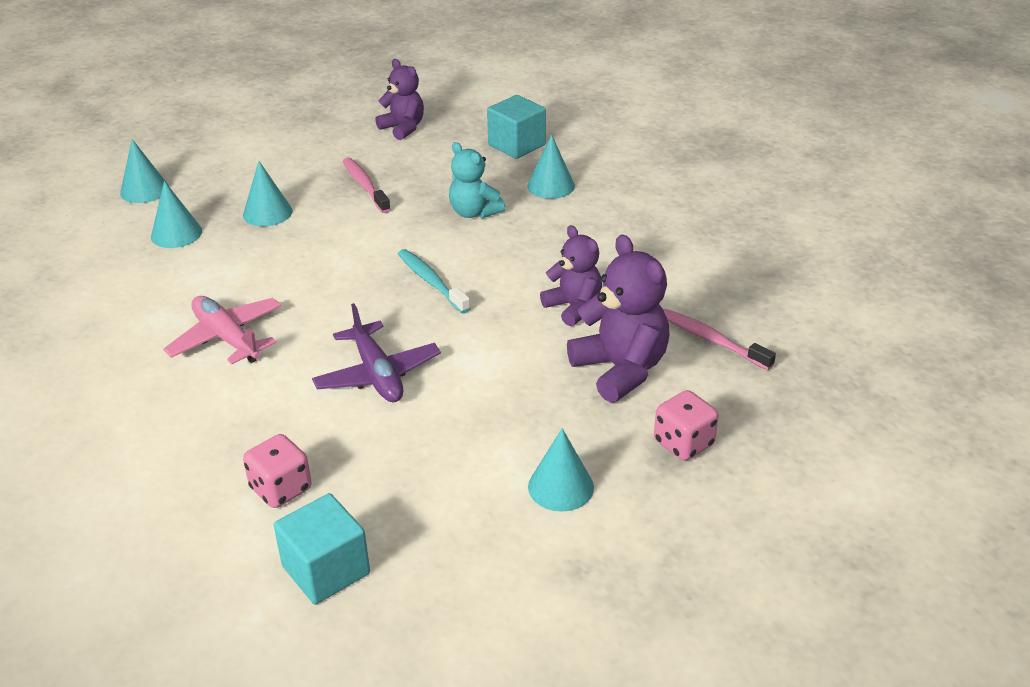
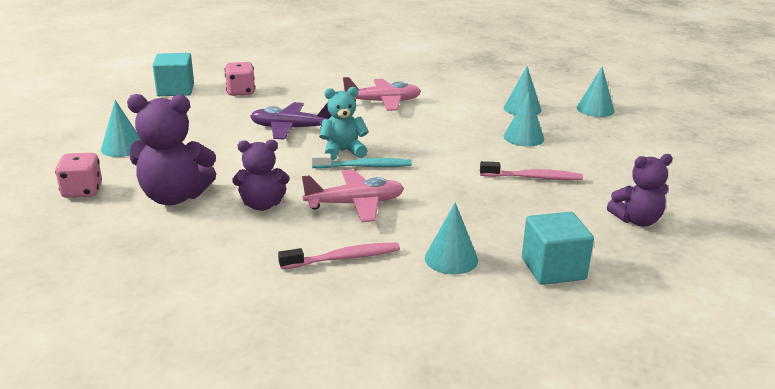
camera: 120 degrees right, 10 degrees down
(474, 212) = (442, 208): turquoise teddy bear -> turquoise teddy bear (343, 151)
(515, 257) = (355, 204): none -> pink plane
(711, 340) = (142, 243): pink toothbrush -> pink toothbrush (344, 258)

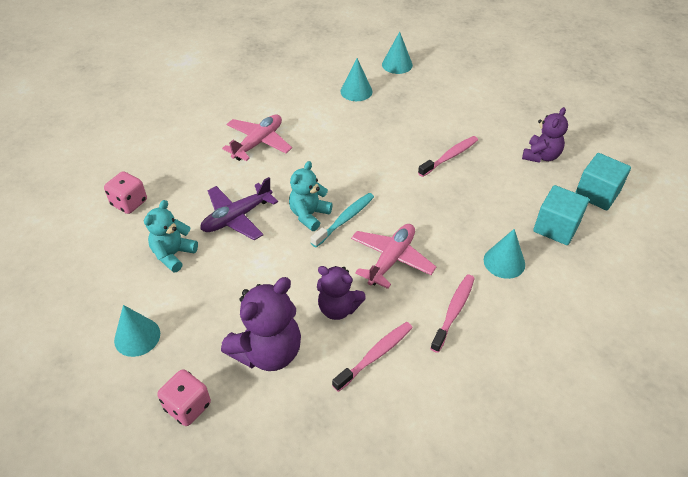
camera: 45 degrees left, 20 degrees up
(175, 90) = (66, 239): turquoise cube -> turquoise cube (597, 194)
(217, 125) = (173, 254): none -> turquoise teddy bear
(235, 242) = (375, 355): none -> pink toothbrush
(262, 205) = (338, 308): purple teddy bear -> purple teddy bear turned 75 degrees clockwise
(523, 137) = (395, 121): turquoise cone -> none

